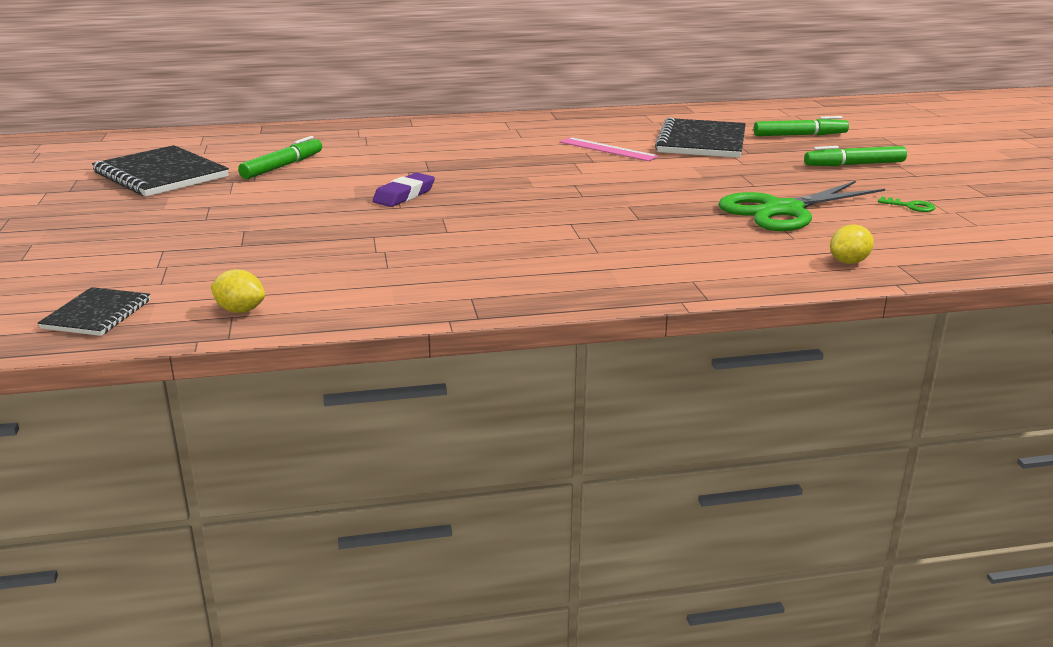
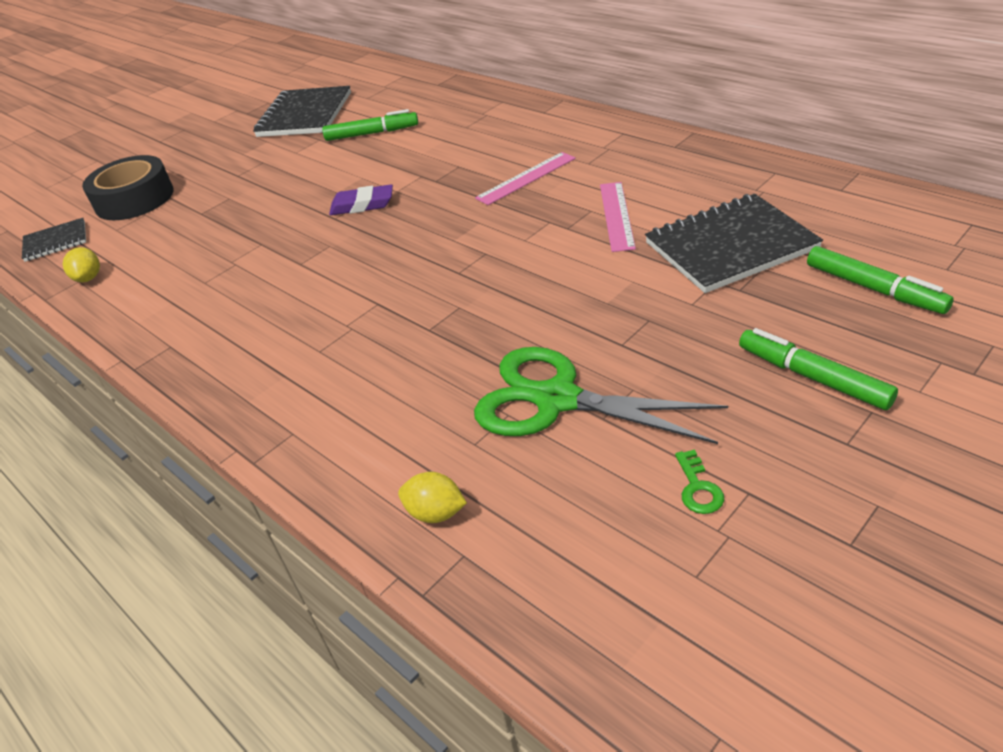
camera: 60 degrees right, 15 degrees up
(113, 264) = (134, 199): none -> black tape
(498, 152) = (526, 178): none -> pink ruler

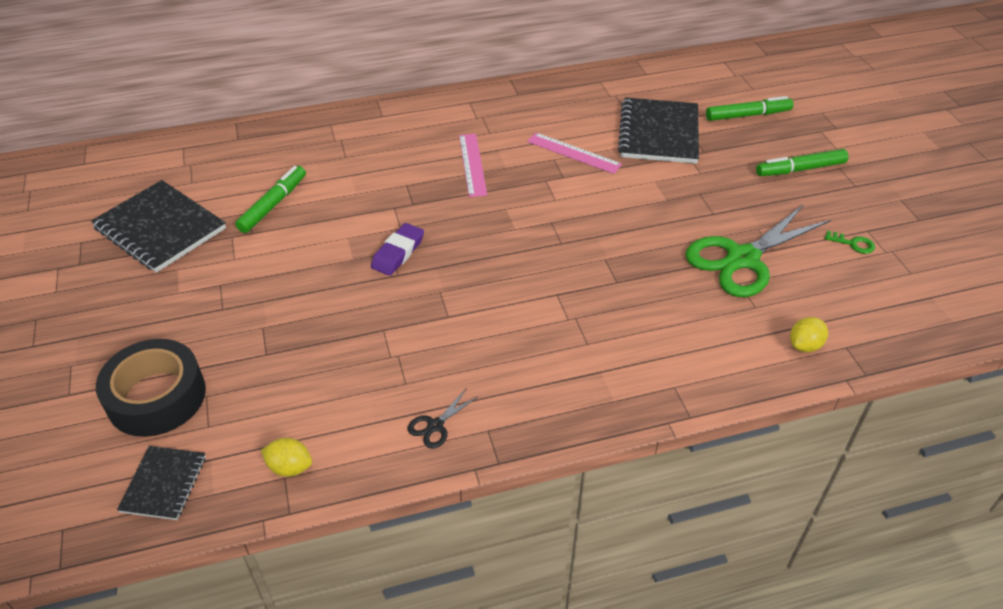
camera: 65 degrees left, 5 degrees up
(162, 318) = (435, 426): none -> black scissors

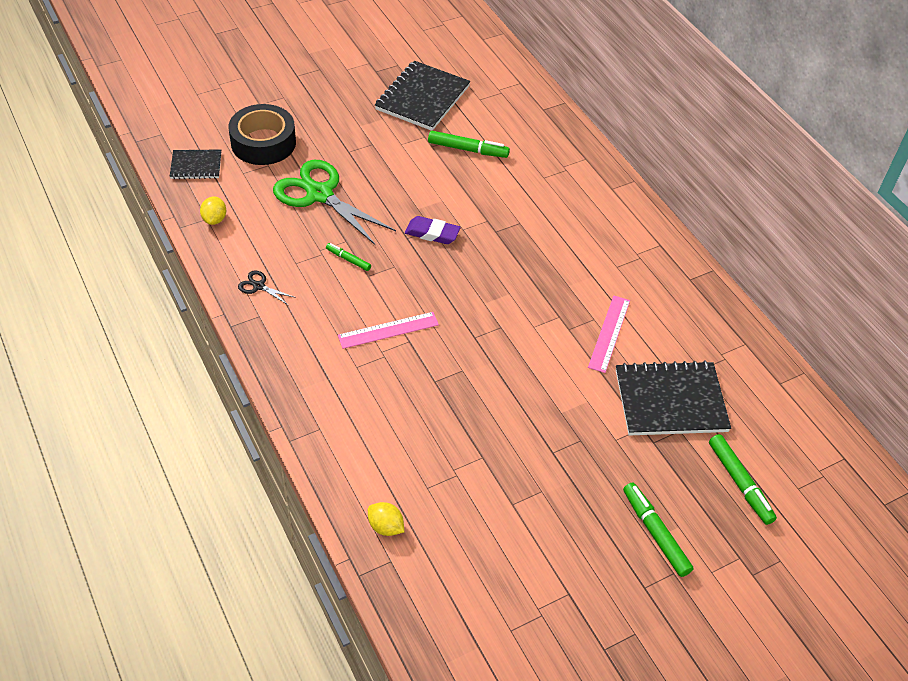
camera: 75 degrees right, 5 degrees up
(416, 331) = (348, 259): none -> green marker
(472, 164) = (563, 261): pink ruler -> pink ruler (388, 330)
(742, 259) = (491, 477): green scissors -> green scissors (319, 194)
(853, 244) = (542, 578): green key -> none

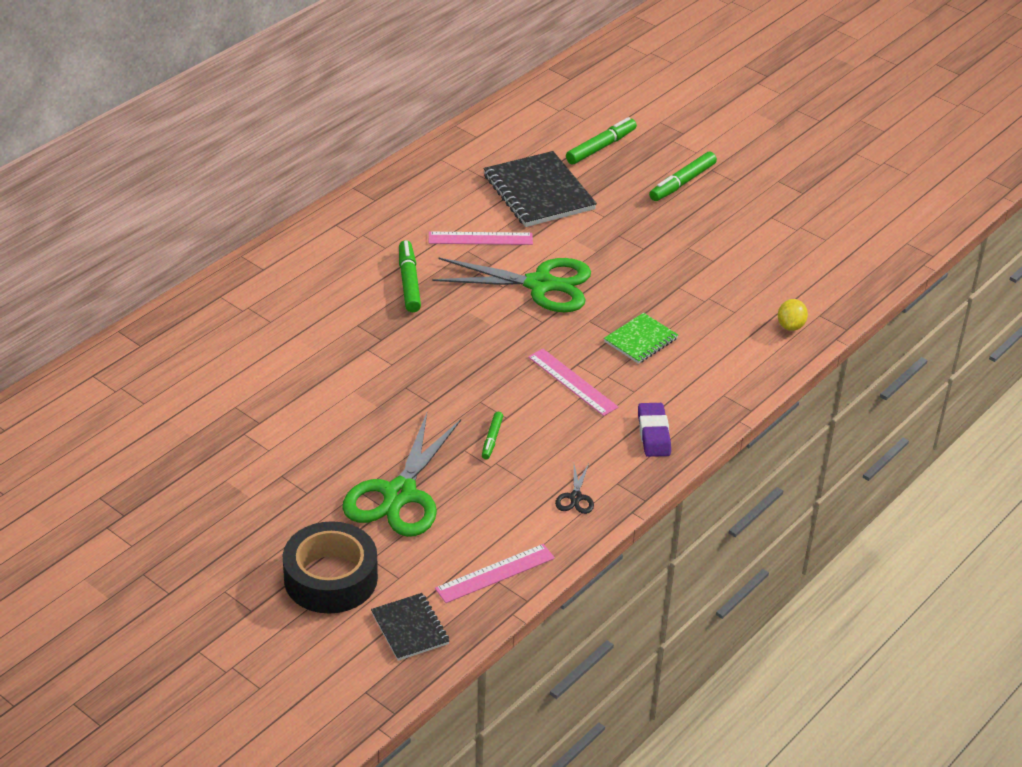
camera: 110 degrees left, 10 degrees down
(214, 219) = (495, 573): yellow lemon -> pink ruler
(419, 397) = (640, 340): none -> green notebook
(422, 98) = (165, 454): black notebook -> none
(432, 233) = (412, 385): purple eraser -> purple eraser (653, 434)
(468, 149) = (250, 391): green marker -> green marker (409, 282)
(526, 353) = (540, 285): none -> green scissors

